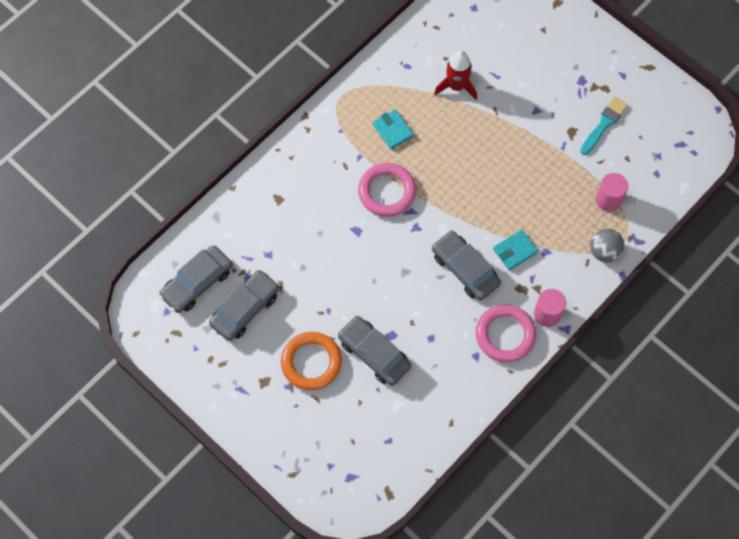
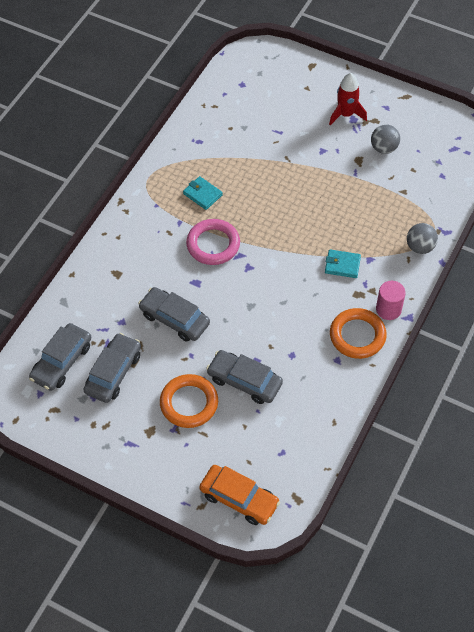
camera: 15 degrees left, 10 degrees down
(331, 477) = (239, 499): none -> orange car
(456, 86) = (247, 147): red rocket -> red rocket (346, 114)
(465, 269) = (303, 290): grey car -> grey car (174, 319)
(505, 335) = (357, 336): pink ring -> orange ring
(515, 251) = (342, 265): turquoise wallet -> turquoise wallet turned 60 degrees clockwise
(604, 124) = (384, 148): turquoise brush -> grey ball
(608, 200) = (408, 205): pink cylinder -> none

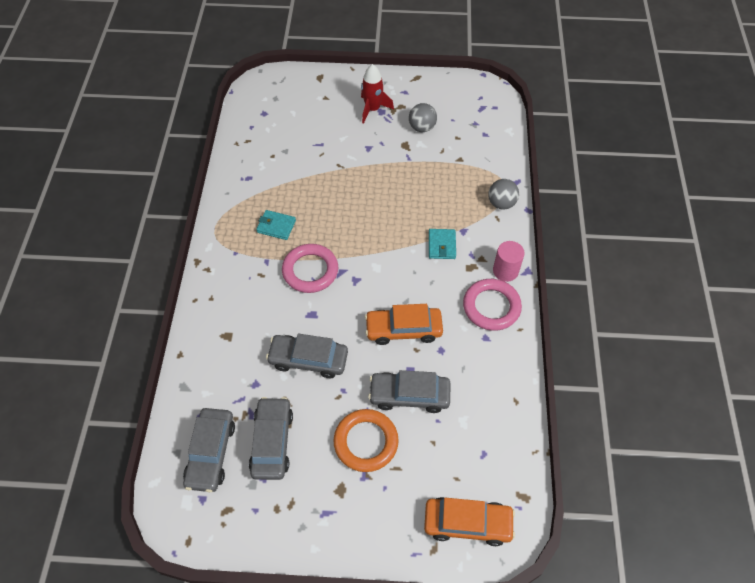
camera: 25 degrees left, 0 degrees up
(268, 325) = (403, 329): none -> orange car
(342, 265) = (442, 245): turquoise wallet -> turquoise wallet turned 75 degrees counterclockwise
(357, 336) = (491, 307): orange ring -> pink ring

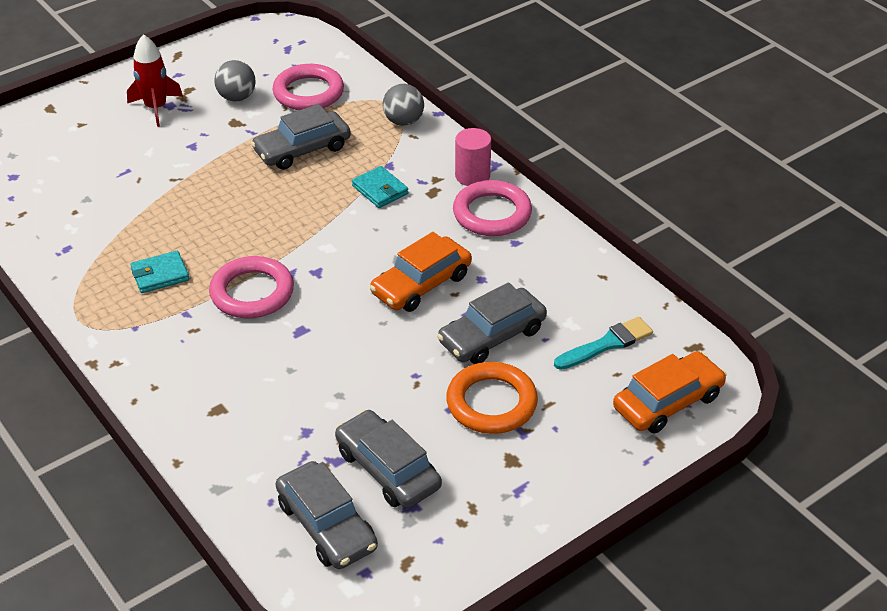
camera: 40 degrees left, 15 degrees down
(308, 359) = (344, 372): grey car -> grey car (302, 149)
(465, 148) = (308, 92): none -> pink ring
(470, 452) = (606, 344): none -> turquoise brush

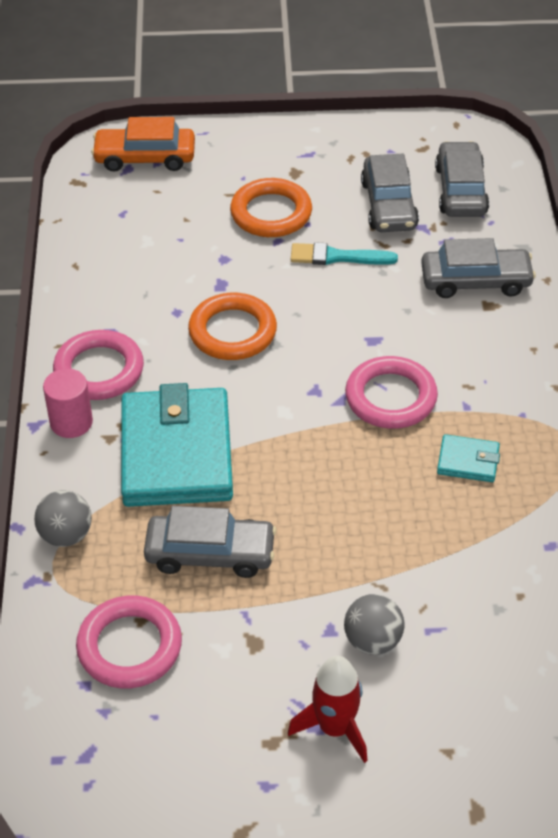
camera: 145 degrees left, 5 degrees up
(237, 97) = (221, 689): grey ball -> grey ball (373, 640)
(380, 190) = (176, 453): turquoise wallet -> turquoise wallet, size x2.33
(421, 284) = (232, 332): orange car -> orange ring
(492, 336) = (219, 260): grey car -> grey car (475, 281)
(606, 344) = (139, 213): turquoise brush -> turquoise brush (338, 257)

